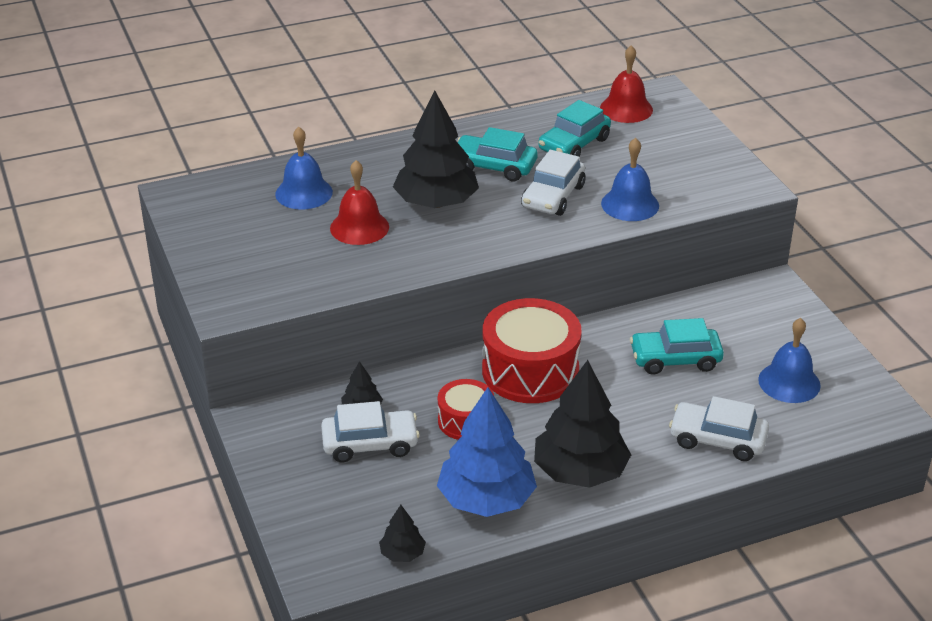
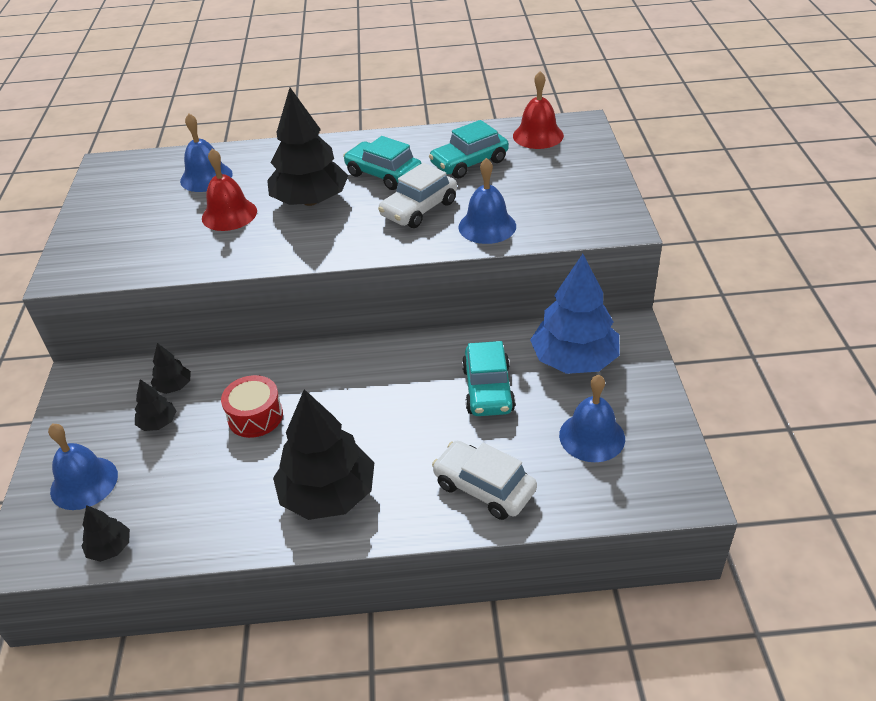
camera: 20 degrees right, 5 degrees up
(333, 507) = (84, 483): none -> blue bell
(370, 444) = (158, 423): white car -> black tree
(486, 499) = (223, 505): blue tree -> blue tree (574, 360)
(530, 371) = (344, 376): red drum -> none
(675, 359) = (488, 389): turquoise car -> turquoise car turned 105 degrees counterclockwise

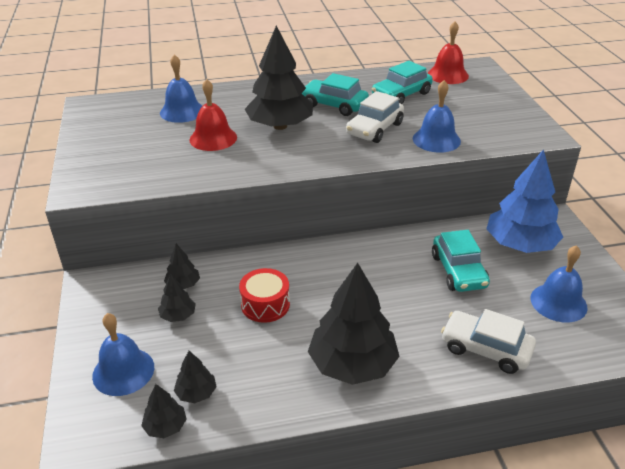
camera: 10 degrees left, 5 degrees down
(152, 513) = (196, 393): none -> black tree

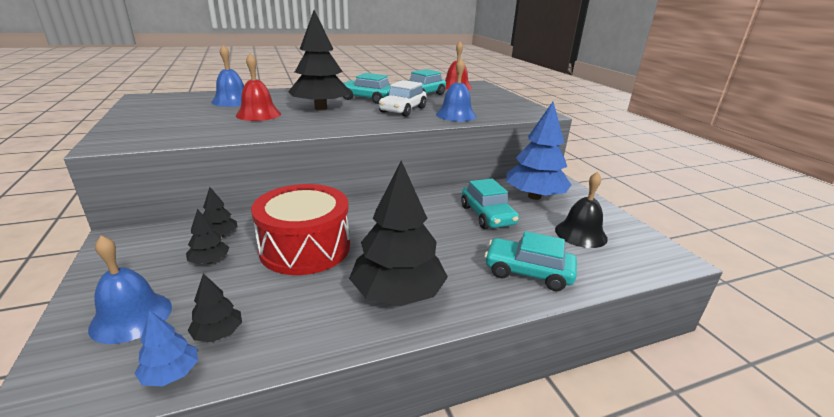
camera: 10 degrees left, 10 degrees down
(165, 426) = (171, 373): black tree -> blue tree
(265, 304) = (305, 248): red drum -> red drum, size x1.80
(485, 349) = (528, 272): white car -> turquoise car
(558, 302) = (580, 234): blue bell -> black bell

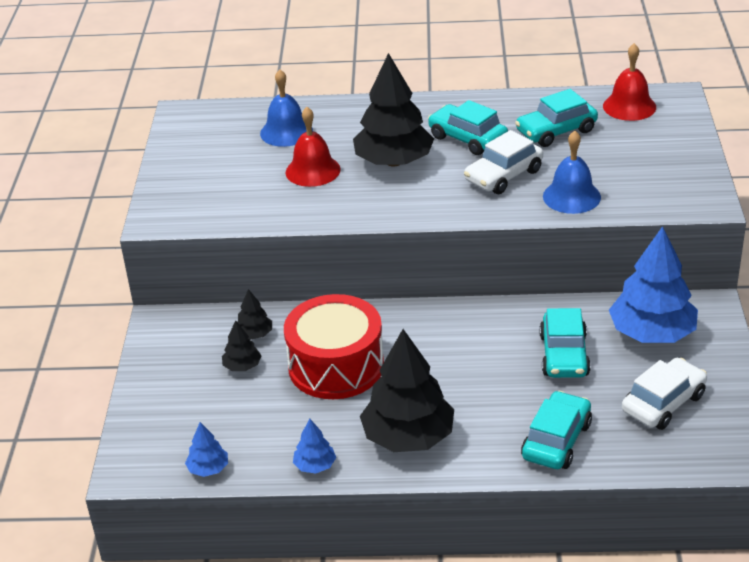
camera: 25 degrees right, 10 degrees up
(131, 317) = (177, 413): blue bell -> none
(218, 333) = (244, 443): black tree -> none
(309, 341) = (315, 465): none -> blue tree
(528, 272) = (556, 440): turquoise car -> turquoise car turned 75 degrees clockwise
(580, 234) = (663, 403): black bell -> white car

